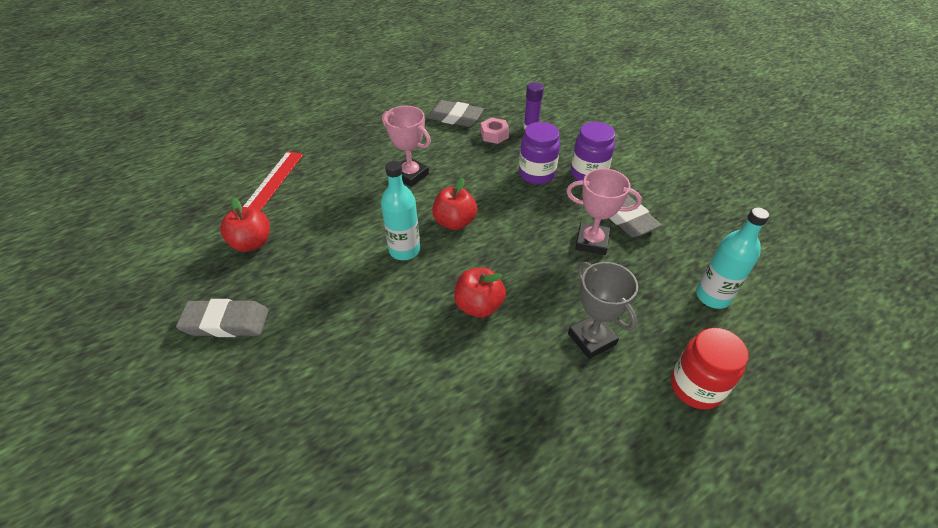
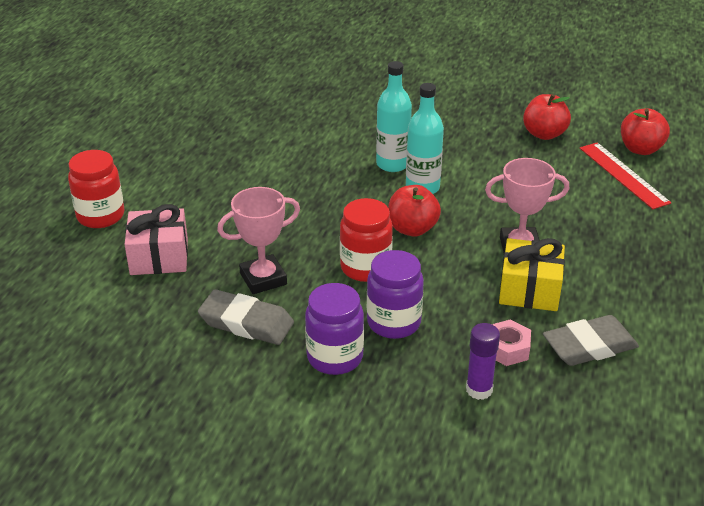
camera: 140 degrees right, 10 degrees down
(226, 322) = (471, 97): grey eraser -> none
(442, 152) = (529, 290): none -> yellow gift
(479, 306) = (313, 184): red apple -> red apple (640, 149)
(516, 213) = (365, 267): none -> red jar
(592, 339) = (202, 206): grey trophy -> none
(660, 305) = (159, 257): none -> pink gift
(712, 296) = (111, 288): turquoise bottle -> turquoise bottle (392, 164)

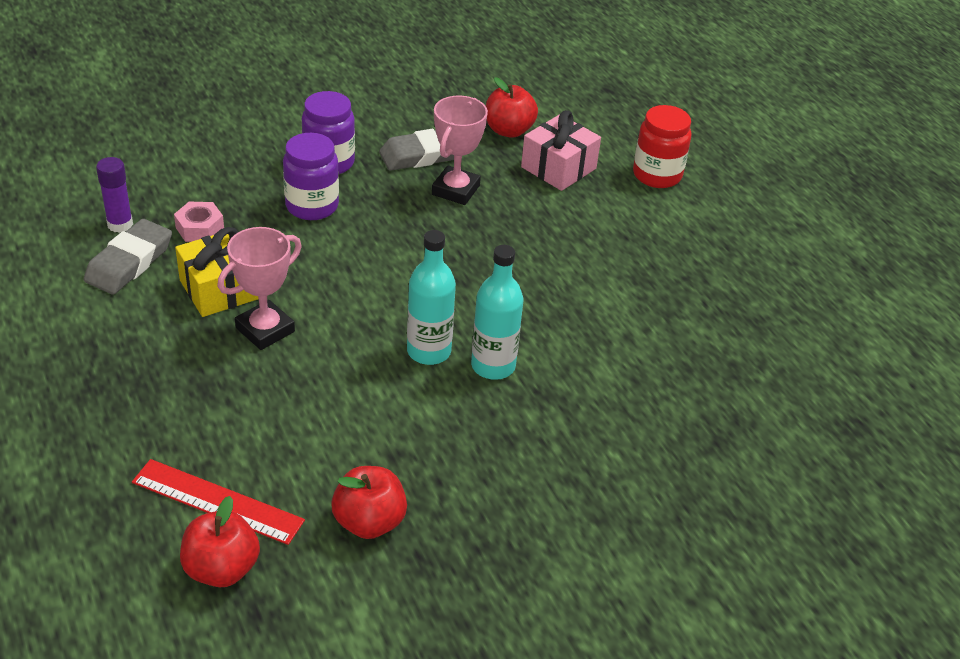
camera: 135 degrees right, 5 degrees up
(365, 267) = (386, 239): red jar -> none
(412, 229) = (387, 297): red apple -> red apple (509, 130)
(479, 390) = (198, 189): purple glue stick -> purple glue stick (120, 224)

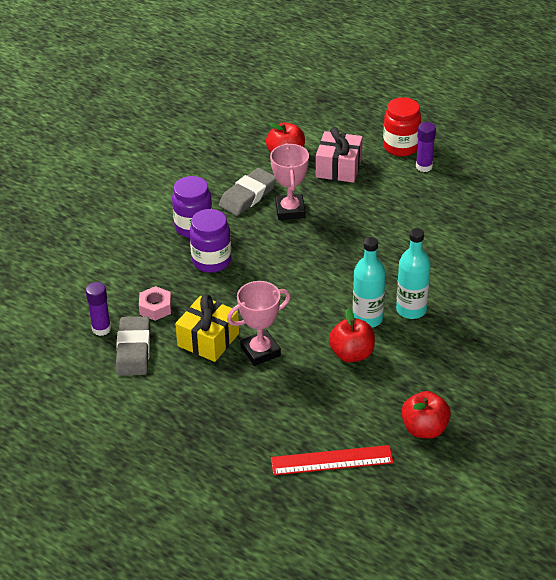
camera: 25 degrees left, 0 degrees up
(222, 569) = (370, 493): red apple -> red apple (352, 354)
(265, 330) = (260, 351): pink trophy -> pink trophy turned 45 degrees clockwise
(665, 208) = (424, 166): none -> purple glue stick

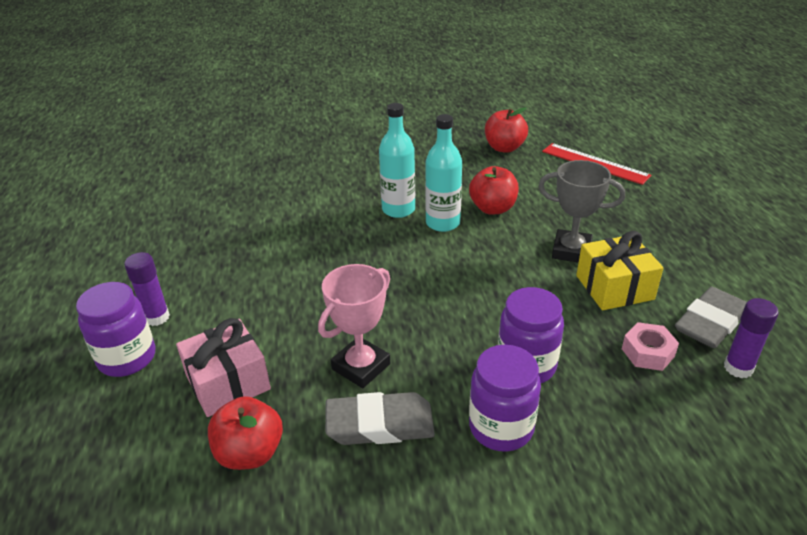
camera: 135 degrees left, 5 degrees down
(260, 351) = (571, 251): pink trophy -> grey trophy
(401, 147) = (127, 358): red jar -> purple jar

